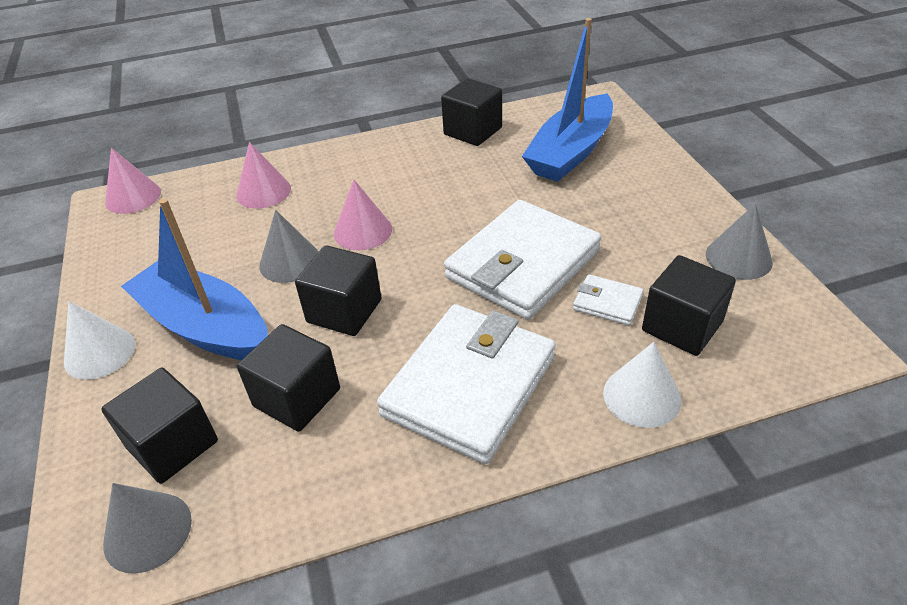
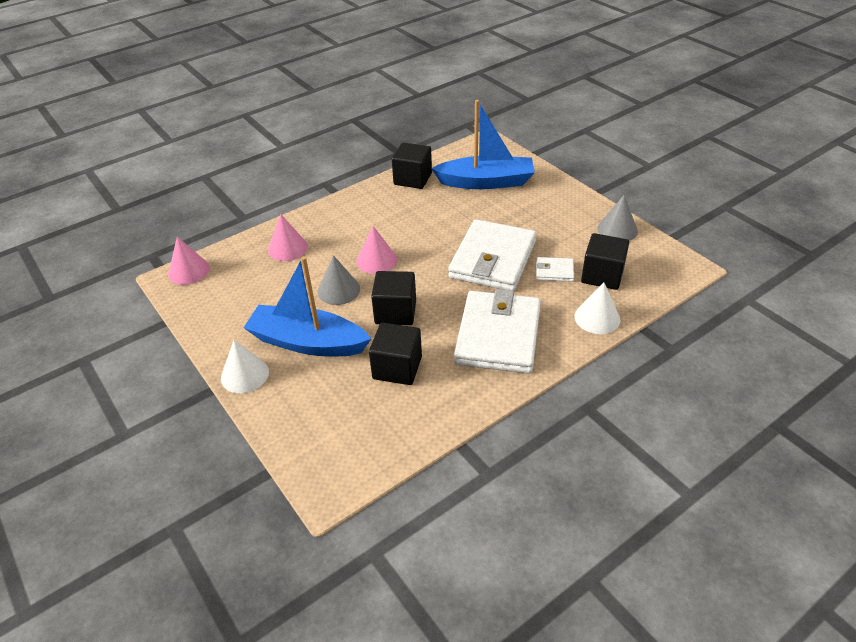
camera: 20 degrees left, 0 degrees up
(147, 531) = (353, 459): grey cone -> none
(172, 444) = (335, 412): black cube -> none
(570, 152) = (486, 182): blue boat -> blue boat turned 105 degrees counterclockwise

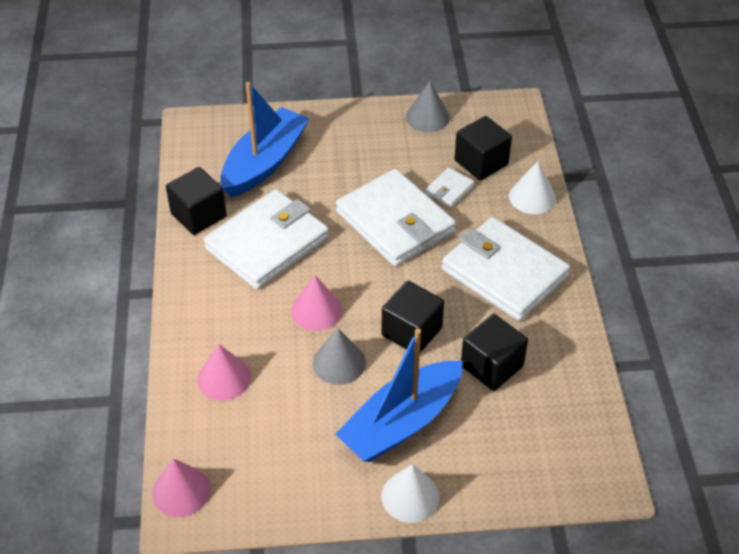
camera: 60 degrees left, 5 degrees up
(415, 215) = (267, 243): none -> white wallet

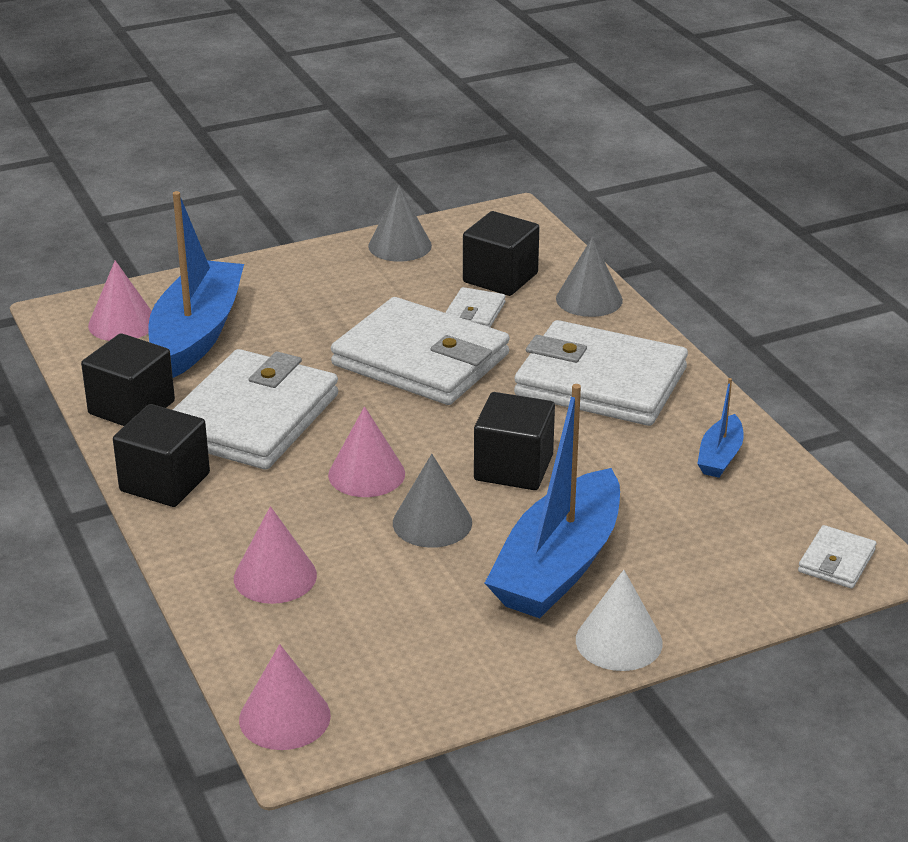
camera: 20 degrees left, 15 degrees down
(223, 142) = (122, 323): none -> pink cone
(491, 366) = (643, 479): black cube -> black cube (165, 482)
(532, 197) = (589, 299): white cone -> grey cone
(553, 361) = (720, 456): none -> blue boat
(587, 474) = (836, 561): none -> white wallet

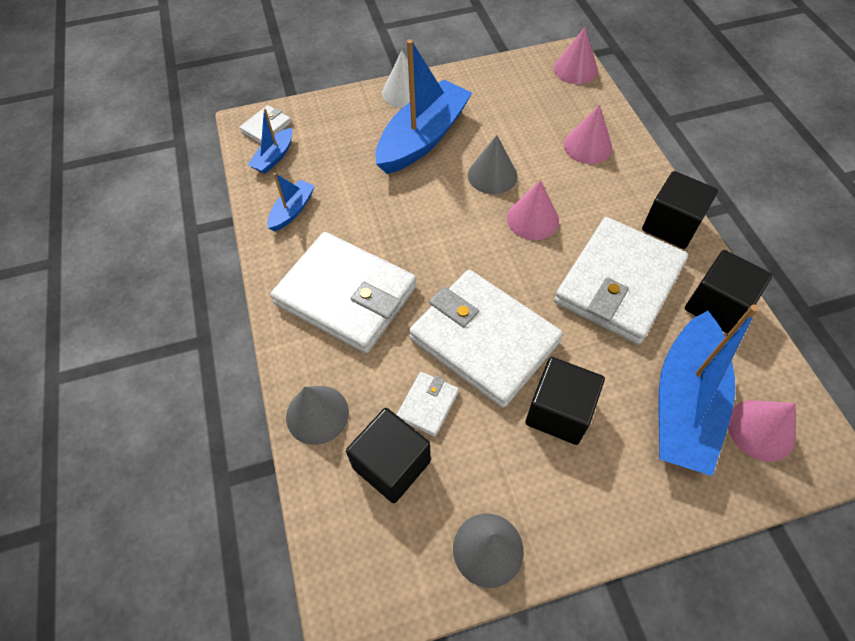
camera: 170 degrees left, 25 degrees up
(513, 468) = (432, 214): black cube -> black cube (559, 412)
(792, 519) = (274, 157): none -> blue boat

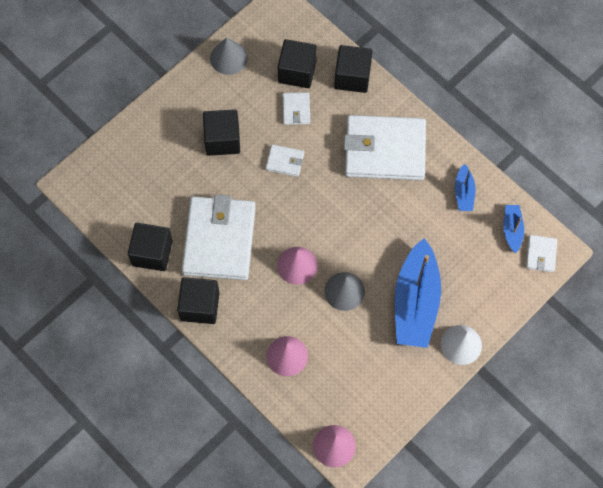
camera: 150 degrees right, 10 degrees up
(317, 414) = (352, 77): grey cone -> black cube
(484, 340) = (285, 161): white wallet -> white wallet, size x0.43
(684, 404) = (154, 177): blue boat -> none
(761, 430) = (109, 182): pink cone -> none

